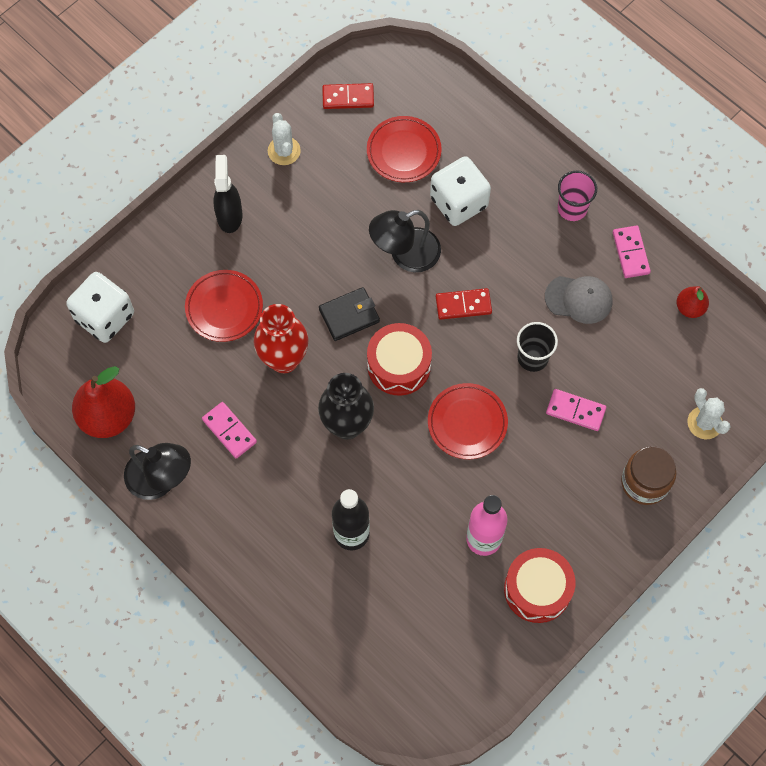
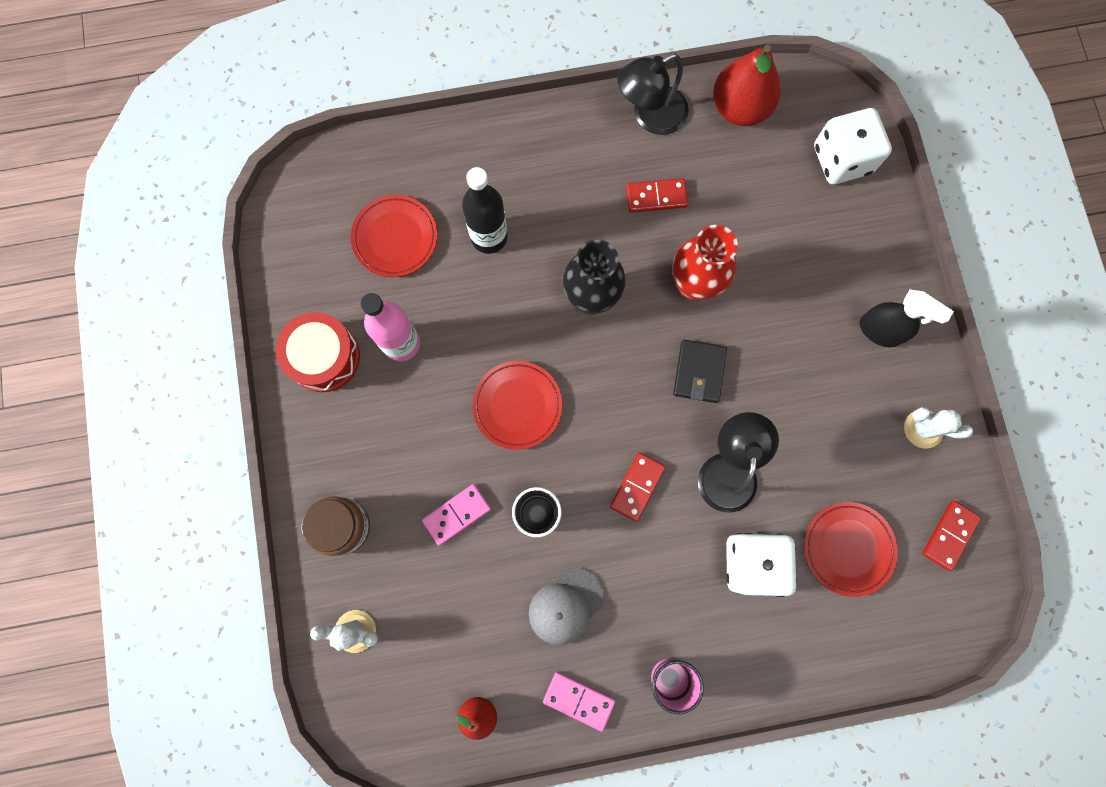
camera: 125 degrees right, 10 degrees up
(224, 307) = (783, 266): red plate -> red plate (395, 238)
(229, 431) = (656, 197): pink domino -> red domino
(399, 365) = (617, 383): red drum -> none

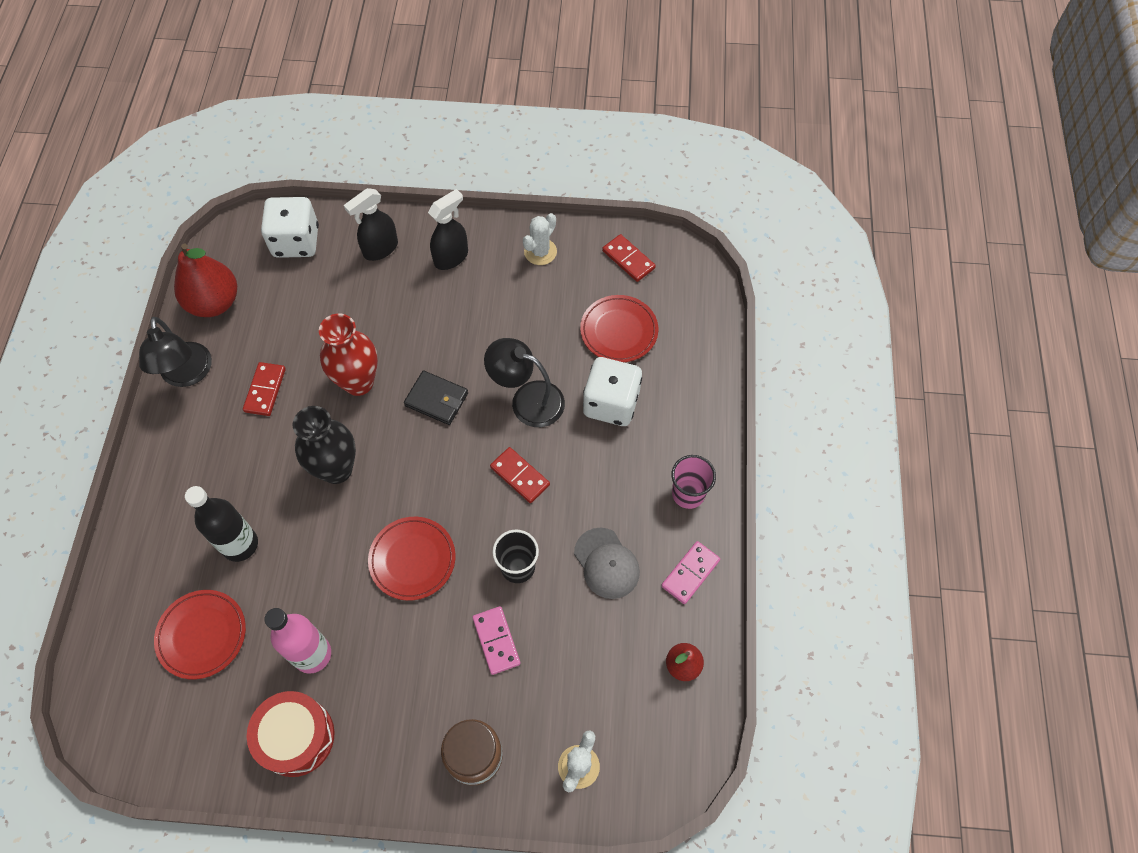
camera: 75 degrees left, 15 degrees down
(863, 250) = (380, 249): none -> black spray bottle

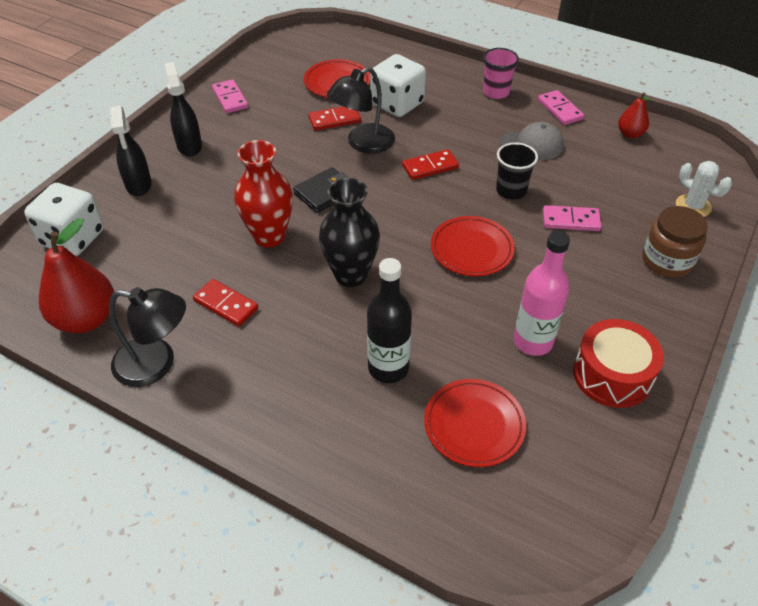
camera: 65 degrees left, 15 degrees down
(540, 252) = (230, 98): white cactus -> pink domino
(628, 259) = (278, 60): red domino -> red domino (334, 120)

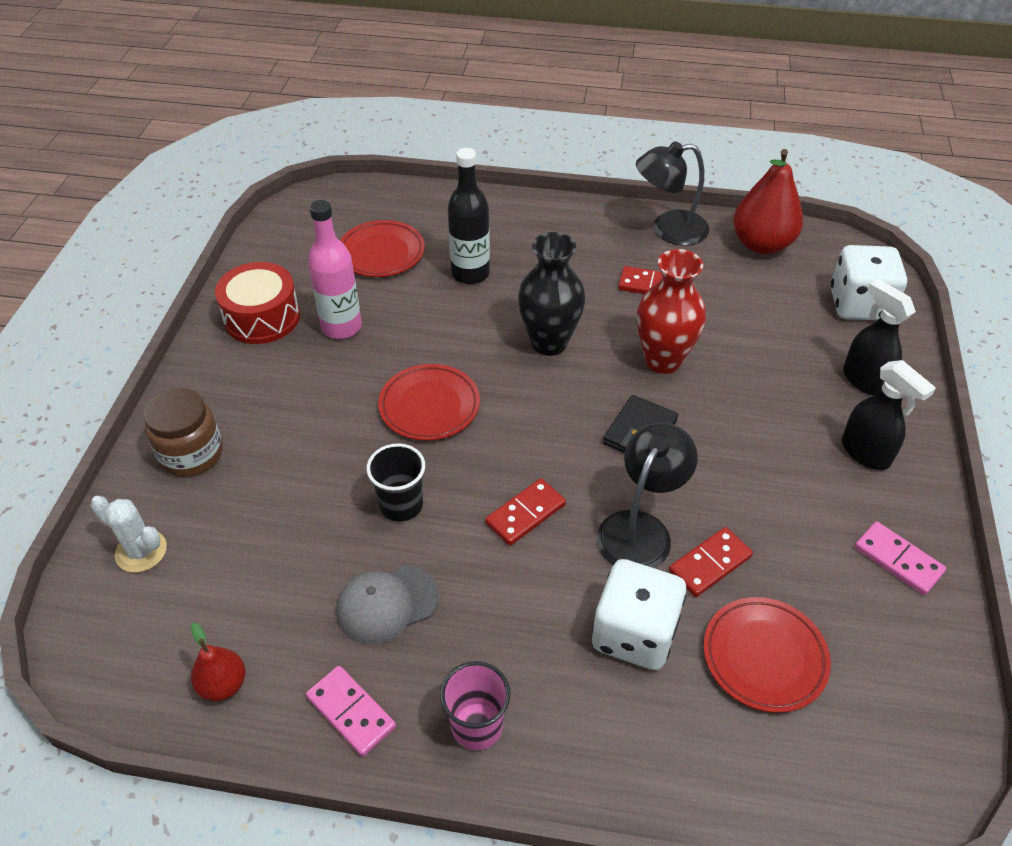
camera: 160 degrees right, 0 degrees up
(571, 220) = (314, 479): pink domino -> none

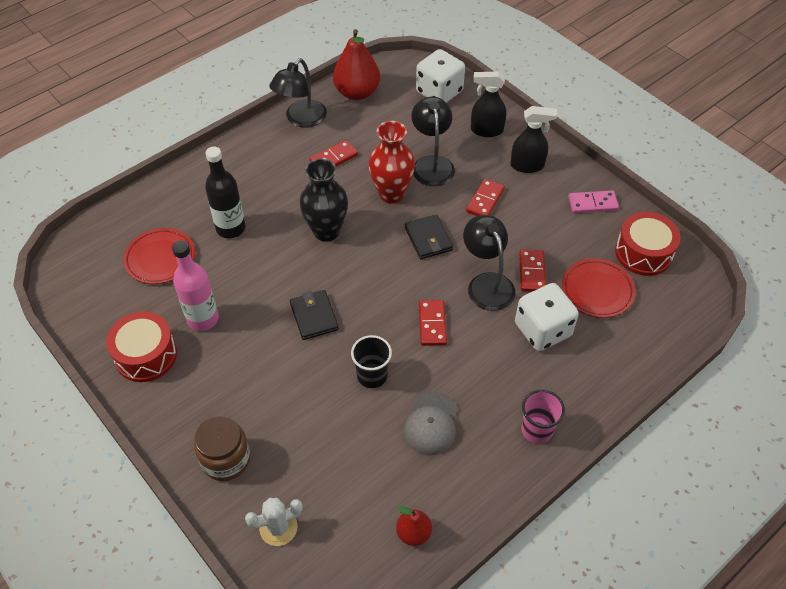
camera: 50 degrees left, 5 degrees up
(351, 712) = (483, 481): pink domino -> none
(429, 406) = (314, 316): red plate -> black wallet
(749, 366) = (432, 164): none -> black lamp
(759, 447) = (485, 200): none -> red domino
(892, 674) = (643, 253): none -> red drum

